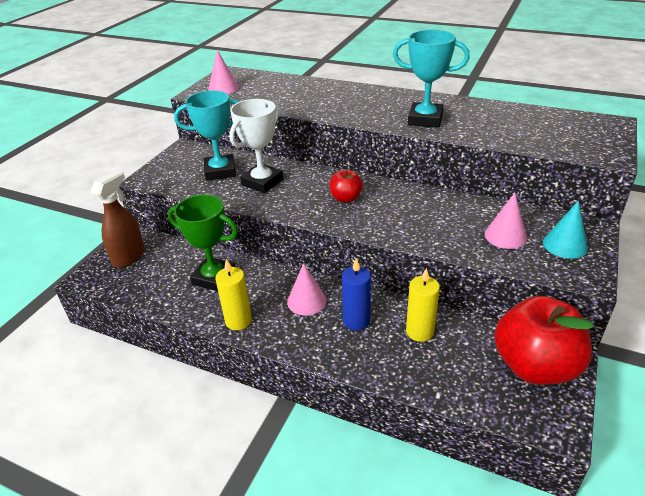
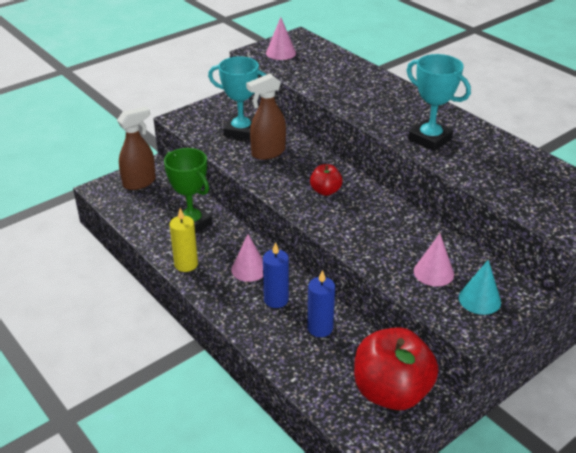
camera: 25 degrees right, 0 degrees up
(262, 182) = (268, 153): white trophy -> brown spray bottle
(419, 331) = (320, 328): yellow candle -> blue candle

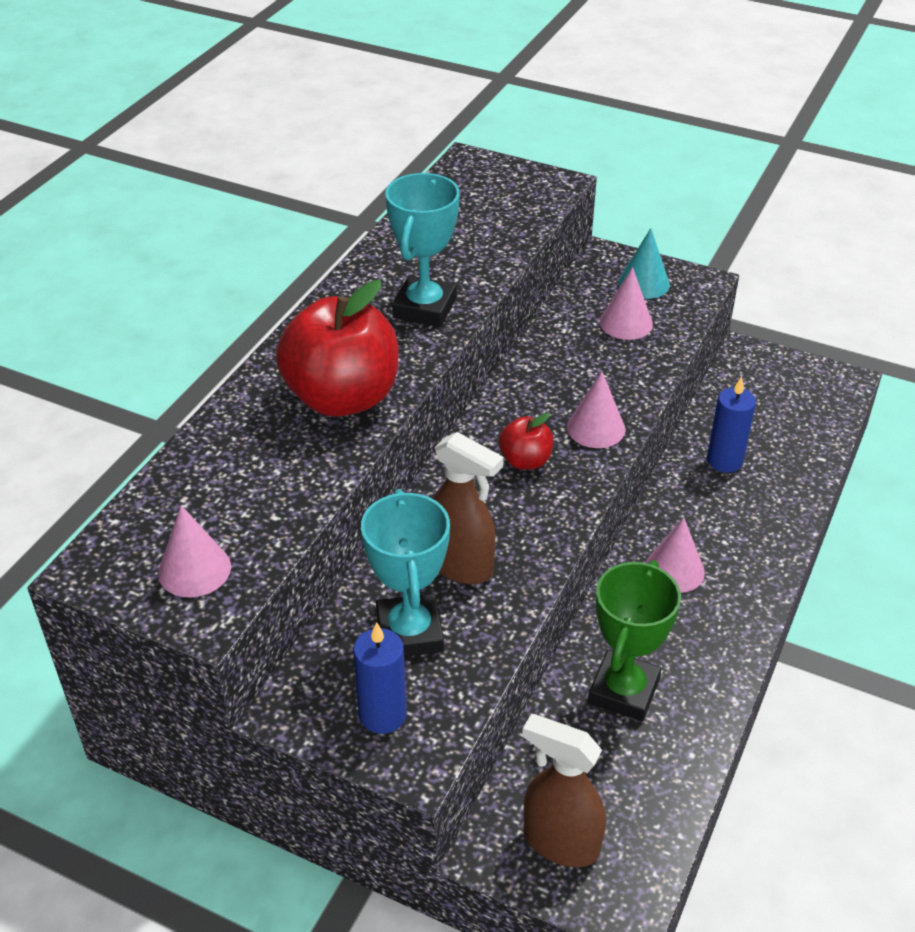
camera: 115 degrees left, 5 degrees up
(186, 264) = (723, 650): yellow candle -> none
(276, 300) = (710, 518): blue candle -> blue candle (382, 715)
(335, 223) = (596, 428): none -> pink cone
(391, 392) = (767, 379): red apple -> red apple (342, 398)

